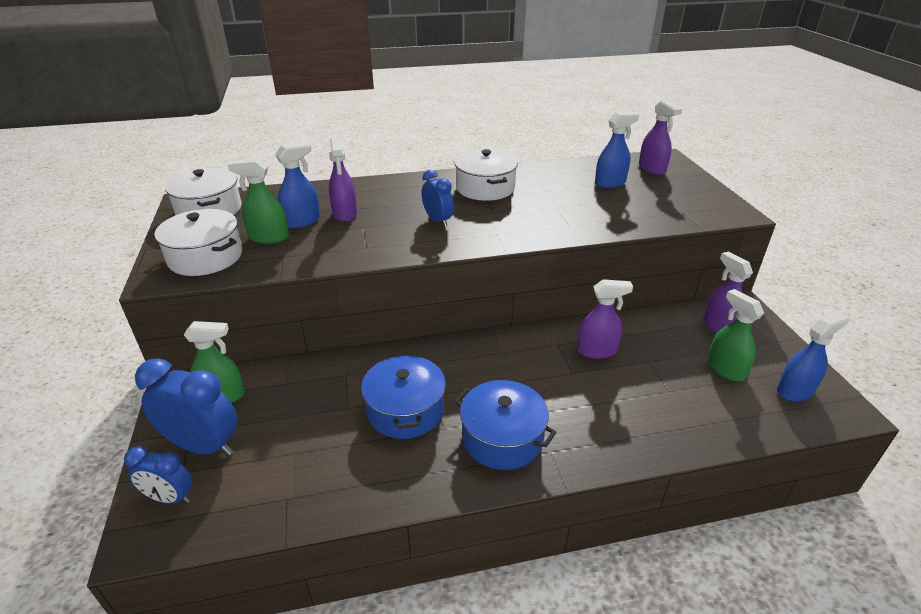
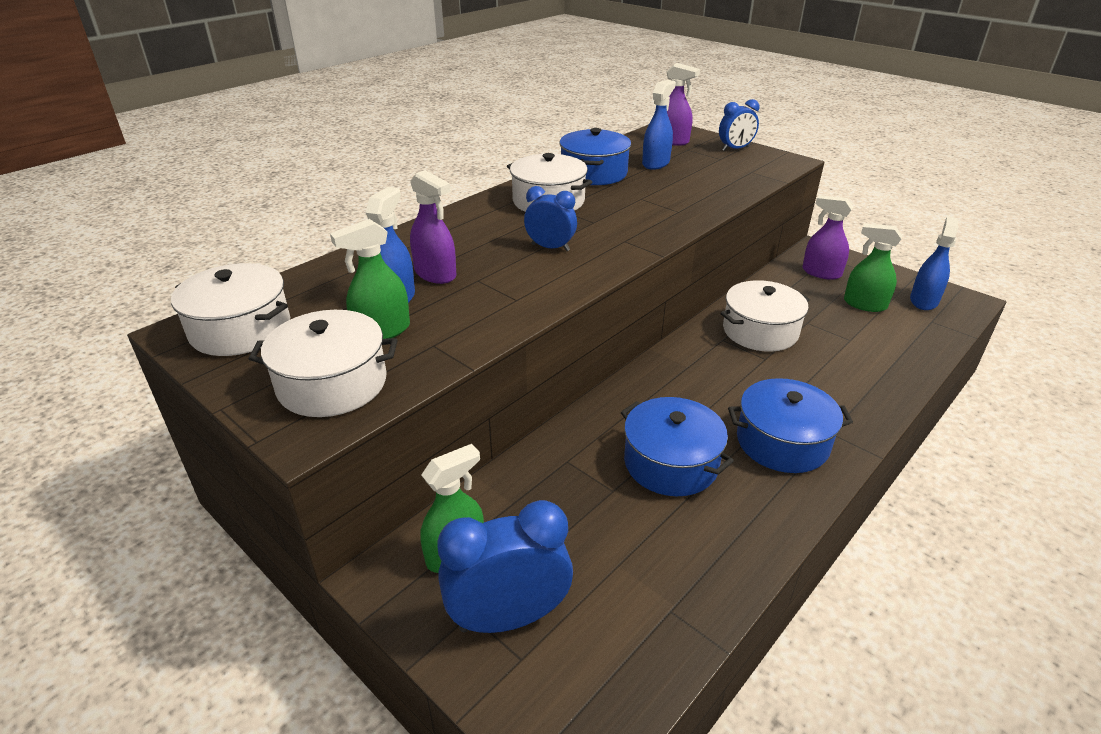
camera: 35 degrees left, 0 degrees up
(170, 498) = (546, 693): blue clock -> blue clock (735, 149)
(549, 177) = (594, 173): none -> blue pot
(597, 350) = (760, 331): purple spray bottle -> white pot

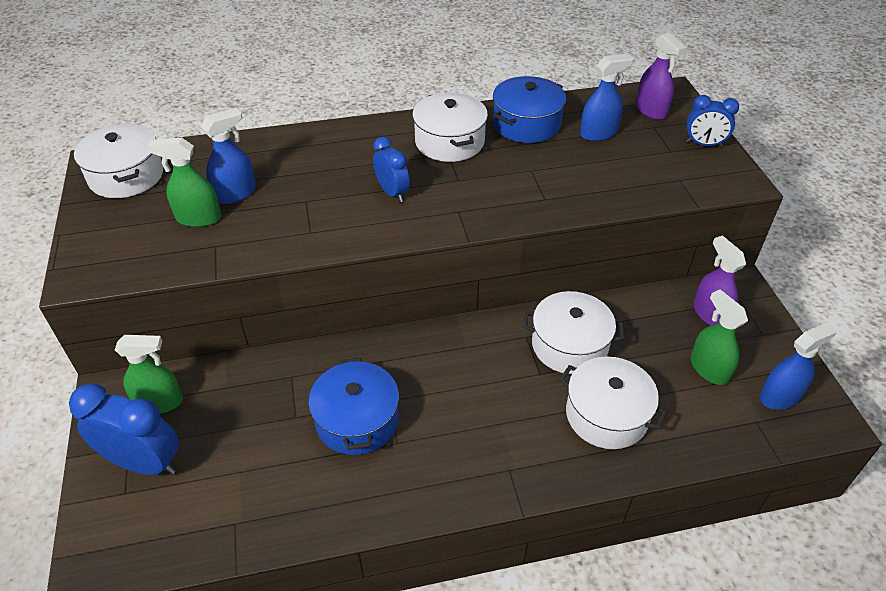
camera: 35 degrees right, 10 degrees up
(332, 384) = (129, 247): white pot -> white pot (606, 415)
(435, 274) = (284, 182): purple spray bottle -> none
(782, 442) = (459, 453): blue pot -> none

